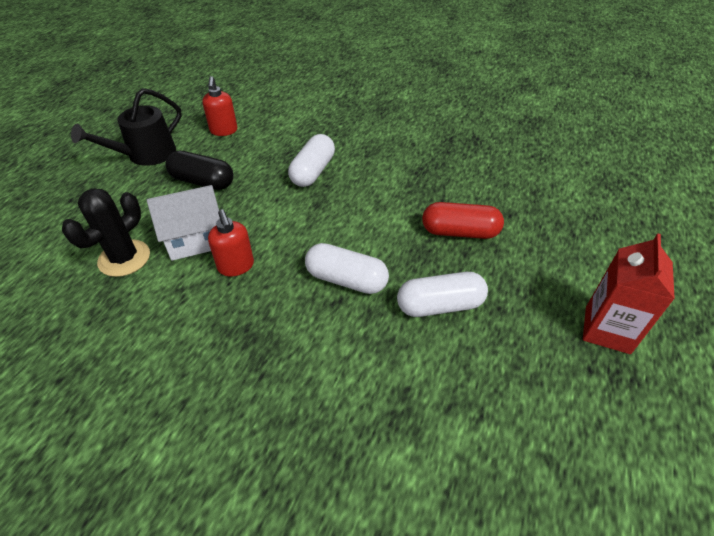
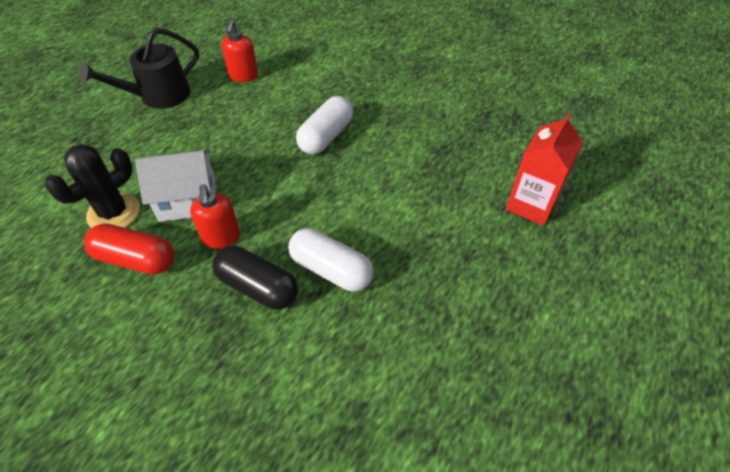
camera: 10 degrees right, 5 degrees up
(202, 182) = (209, 134): black capsule -> black capsule (258, 287)
(440, 305) = (423, 315): white capsule -> none
(460, 232) = (467, 231): red capsule -> red capsule (136, 259)
(607, 330) = (602, 373): red carton -> red carton (531, 204)

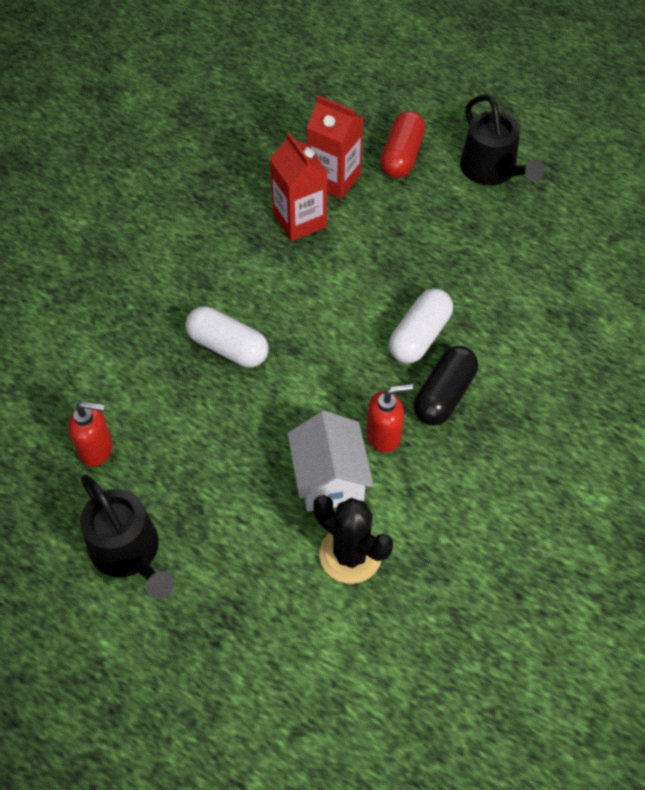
camera: 90 degrees left, 5 degrees up
(136, 259) = (417, 514): red capsule -> red capsule (402, 156)
(471, 179) = (300, 221): none -> red carton
(585, 357) = (491, 170): none -> black watering can

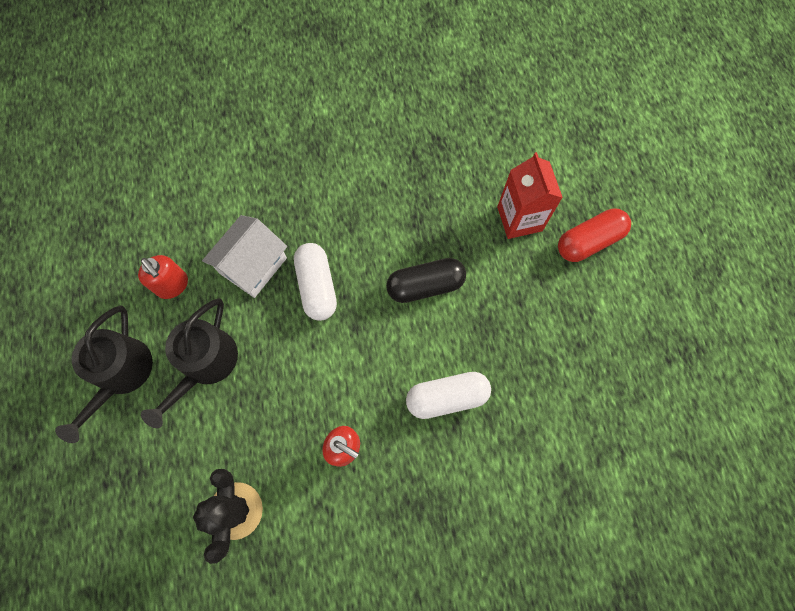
camera: 45 degrees right, 15 degrees up
(300, 221) = (461, 231): red carton -> none
(329, 478) = (279, 443): white house -> white house (253, 265)
(444, 395) = (415, 458): black capsule -> black capsule (425, 285)
(491, 170) = (645, 312): black watering can -> black watering can (205, 364)

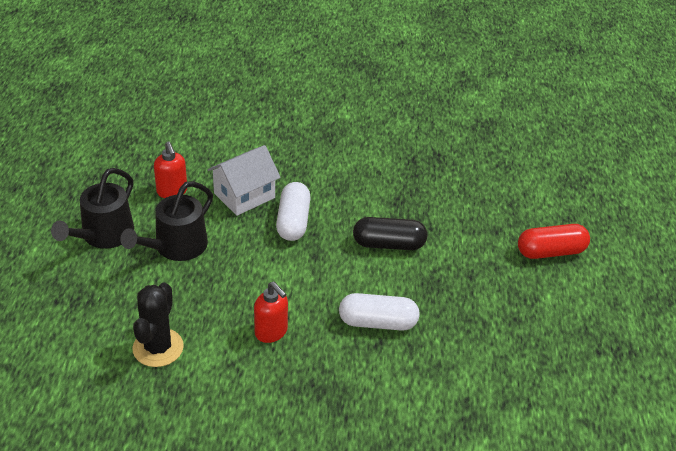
camera: 15 degrees right, 30 degrees down
(519, 219) = (492, 222): red carton -> none

